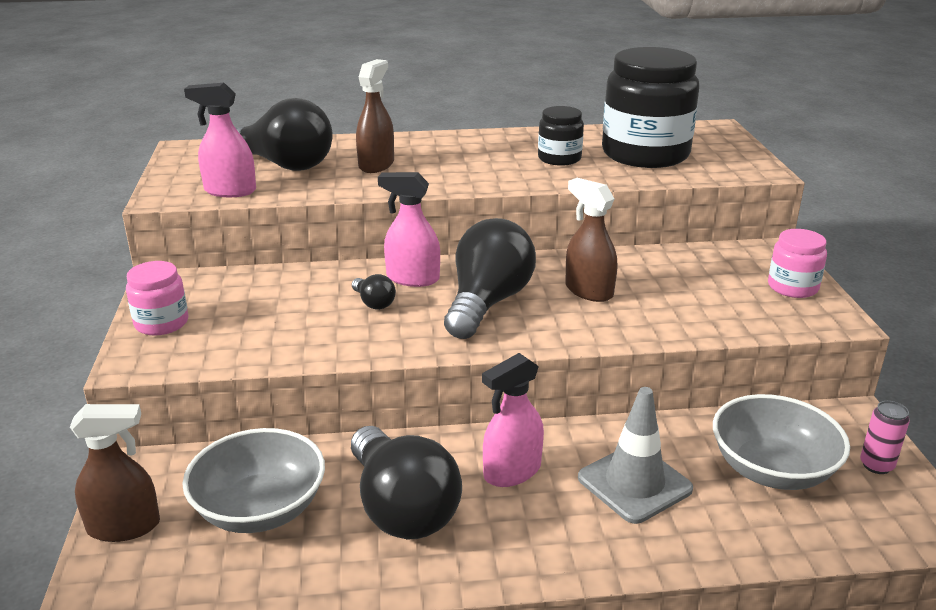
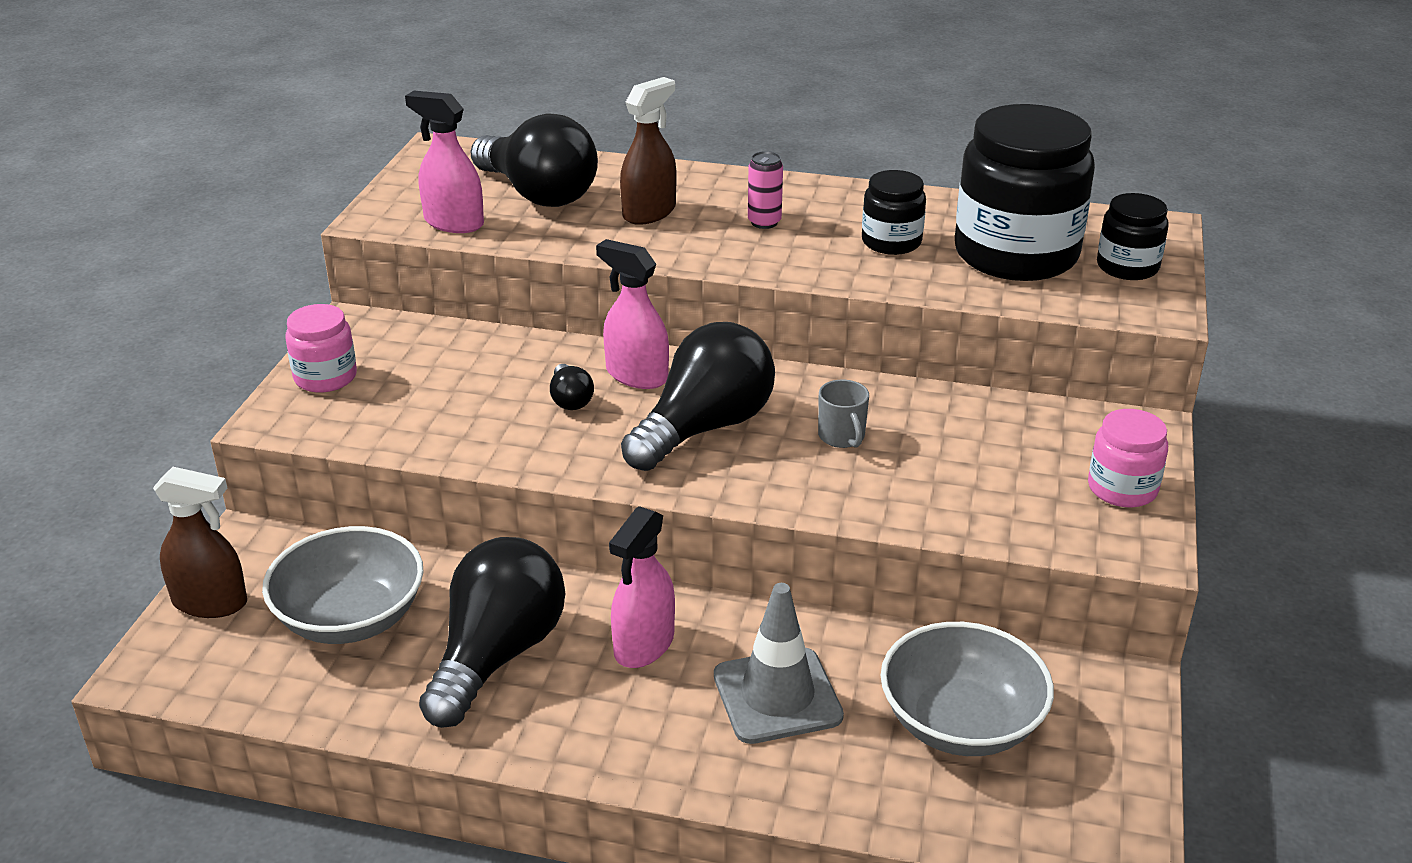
camera: 20 degrees right, 5 degrees up
(401, 508) = (497, 655): black light bulb -> black light bulb turned 150 degrees counterclockwise
(512, 471) = (644, 645): pink spray bottle -> pink spray bottle turned 45 degrees counterclockwise
(588, 291) = (842, 437): brown spray bottle -> grey mug
(719, 151) = (1127, 267): none -> black jar
(876, 465) = (1103, 753): pink can -> pink can (764, 222)

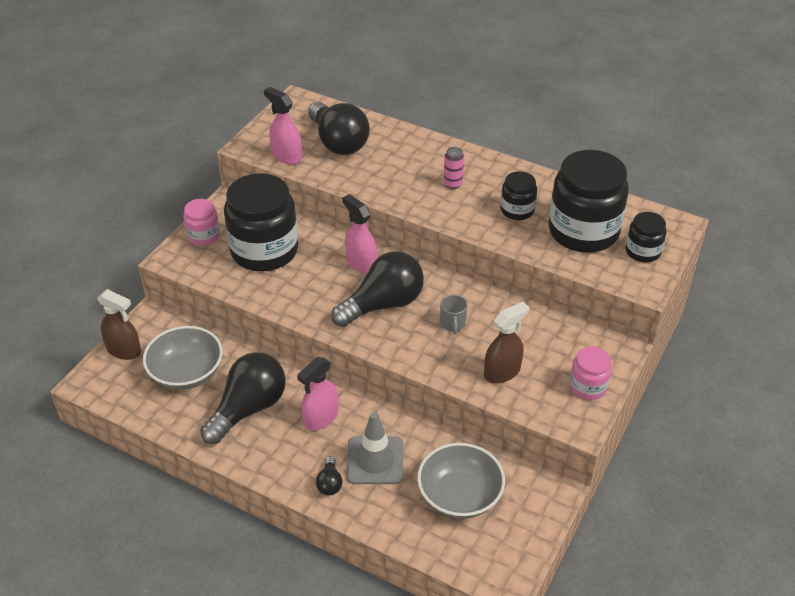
camera: 15 degrees right, 10 degrees up
(450, 382) = (264, 250): none -> black jar
(570, 400) = (321, 273): black light bulb -> black light bulb (329, 483)
(649, 212) = (393, 166): brown spray bottle -> brown spray bottle (502, 372)

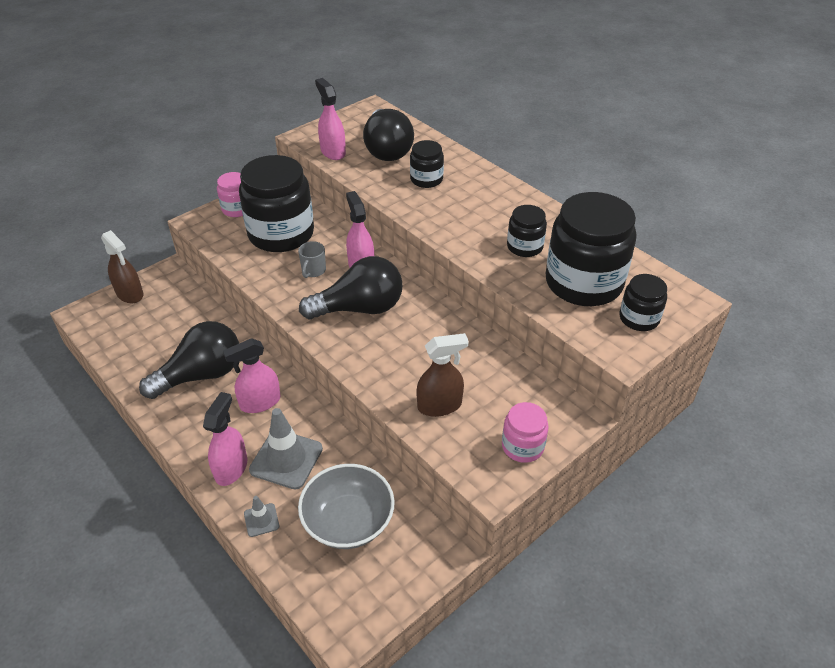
camera: 20 degrees right, 0 degrees up
(186, 373) = (168, 327): grey bowl -> none
(329, 483) = (231, 468): black light bulb -> pink spray bottle
(383, 518) = (261, 520): none -> grey traffic cone
(393, 165) = (426, 179): none -> black jar
(453, 184) = (473, 208): pink can -> none
(453, 324) = (416, 344): grey mug -> grey mug (313, 271)

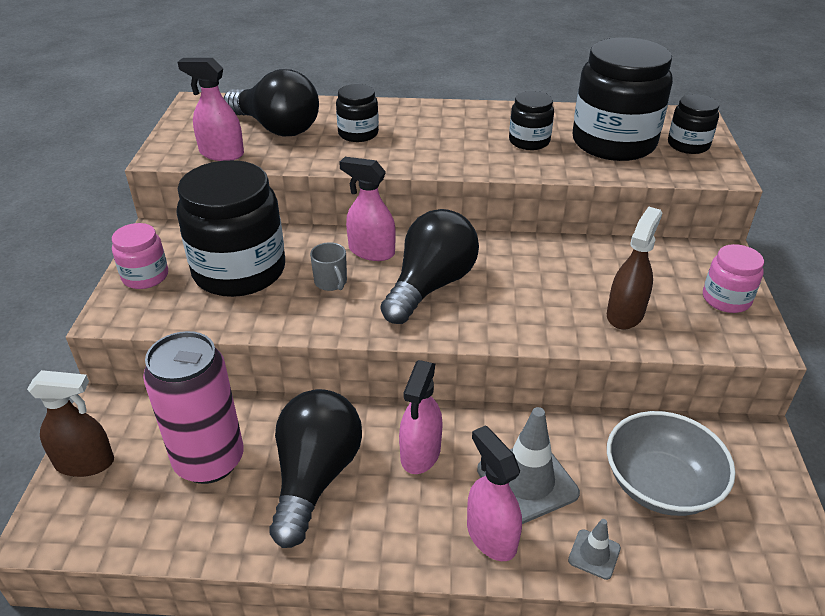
camera: 45 degrees left, 5 degrees down
(173, 331) = (209, 461): none -> pink can

